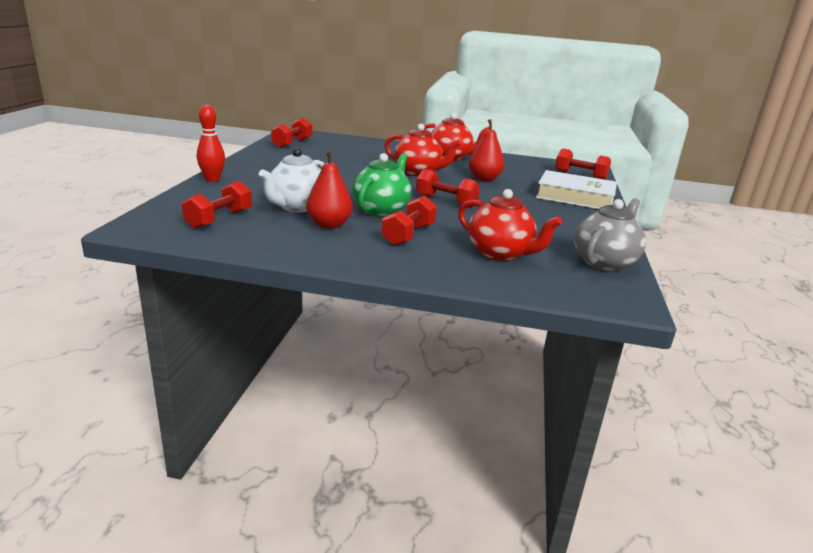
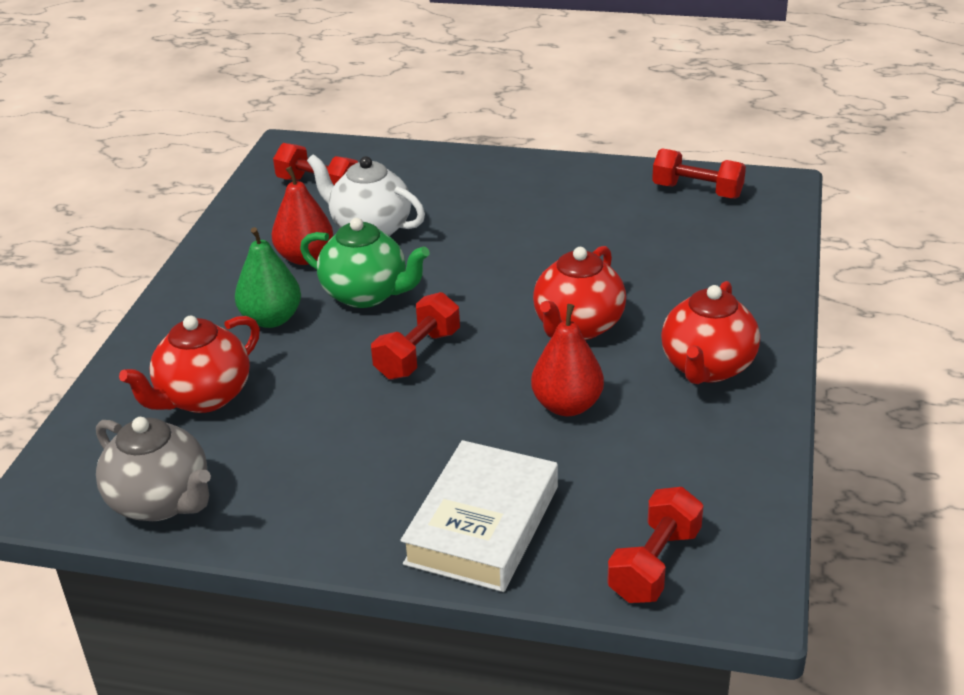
camera: 95 degrees right, 10 degrees up
(212, 179) = (468, 158): red bowling pin -> none
(408, 235) = (271, 319): red dumbbell -> green pear

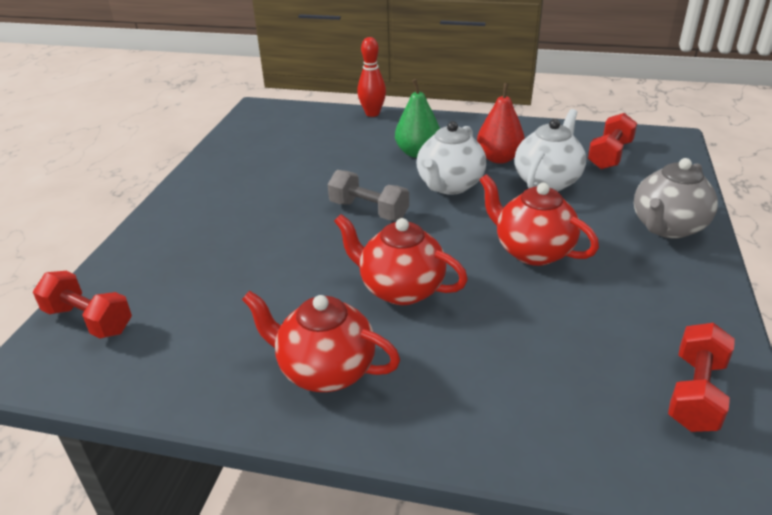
camera: 90 degrees right, 0 degrees up
(121, 364) = (372, 113): none -> red bowling pin
(162, 502) = (242, 138): grey teapot -> grey teapot (667, 227)
(203, 397) = (334, 140): red teapot -> red teapot (532, 251)
(366, 294) = (449, 185): green teapot -> white teapot
(418, 354) = (368, 211): red dumbbell -> grey dumbbell
(483, 525) = (170, 243): white book -> none
(567, 406) = (288, 281): red pear -> none

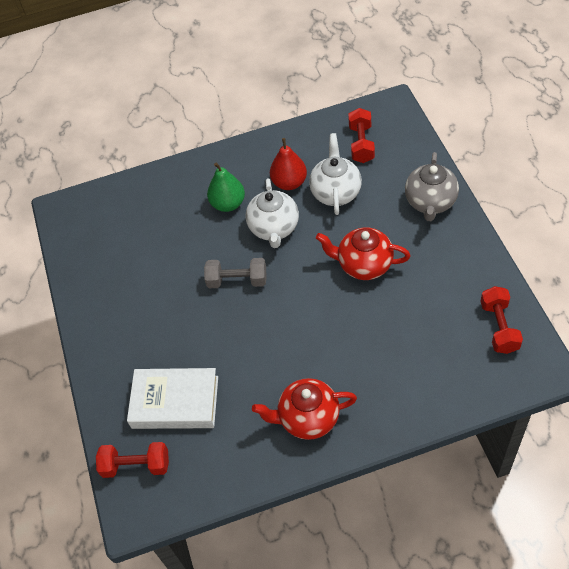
camera: 25 degrees left, 20 degrees up
(194, 283) = (175, 402): none -> white book
(372, 113) = (160, 172): red bowling pin -> none
(400, 289) = (306, 338): red teapot -> none

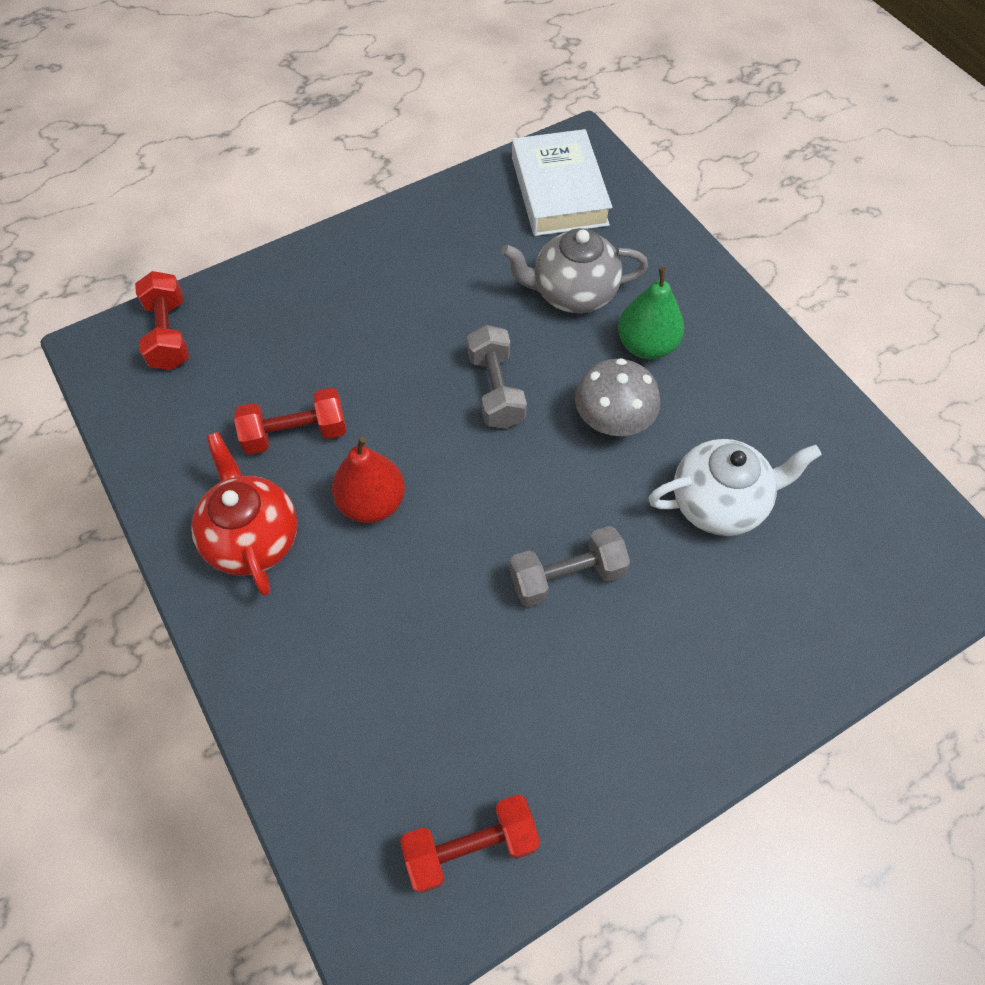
camera: 70 degrees right, 5 degrees up
(175, 402) = (270, 357): white book -> white book (559, 191)
(274, 228) = (612, 421): white teapot -> grey mushroom
(289, 183) = (718, 425): red pear -> red pear (372, 503)
(361, 144) = (851, 528): red dumbbell -> red dumbbell (295, 434)
(363, 265) = (566, 576): red teapot -> grey dumbbell
(430, 202) = (743, 677): grey teapot -> grey teapot (572, 294)

